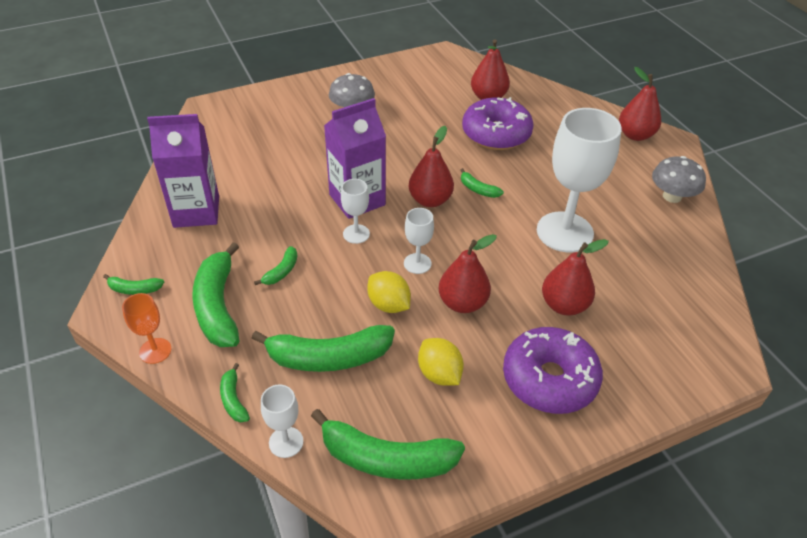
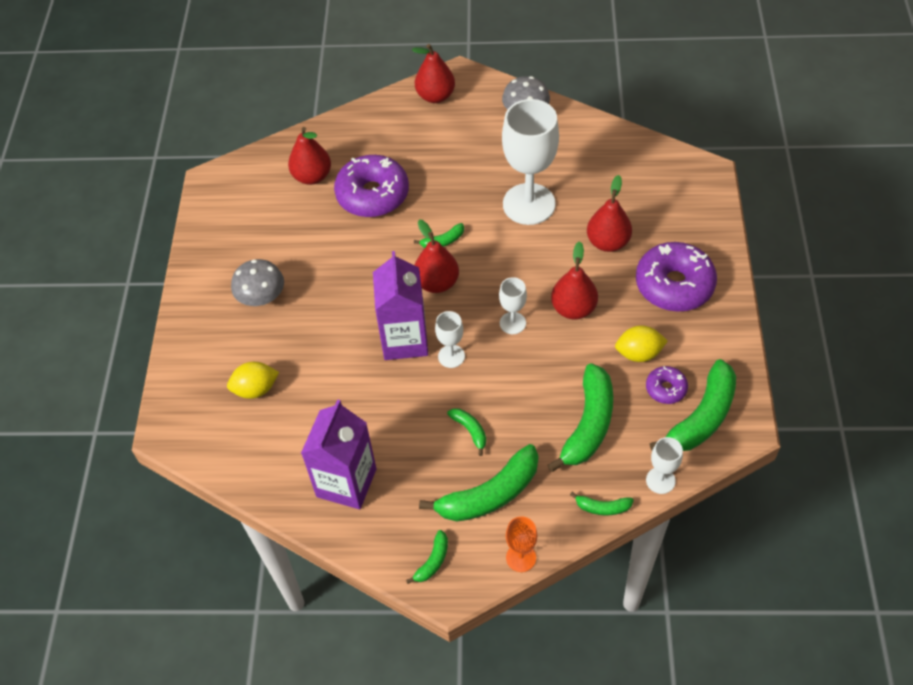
camera: 60 degrees left, 10 degrees up
(218, 306) = (490, 494): green banana -> green banana turned 45 degrees counterclockwise
(388, 305) = (550, 361): yellow lemon -> yellow lemon (256, 389)
(407, 412) = (666, 388): none -> purple donut

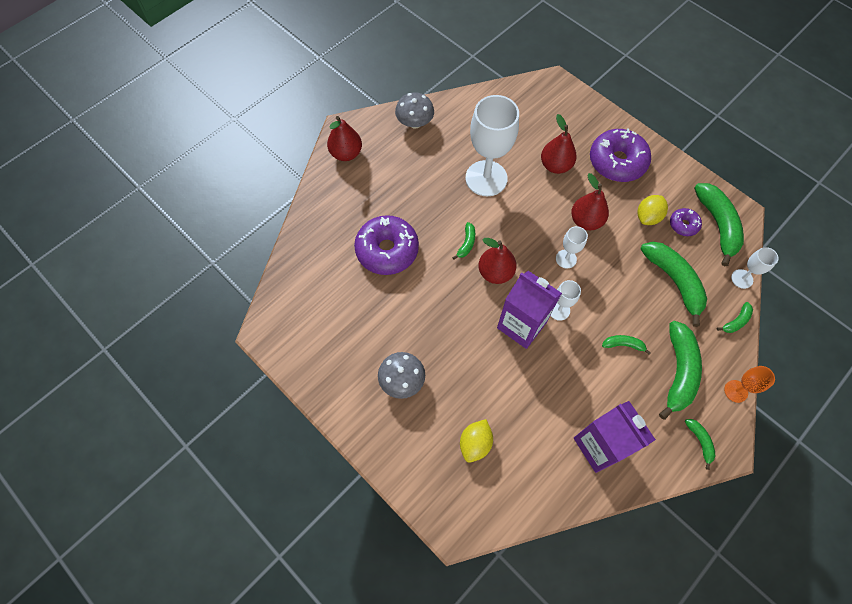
camera: 50 degrees left, 10 degrees up
(312, 176) = (332, 271): red pear -> none

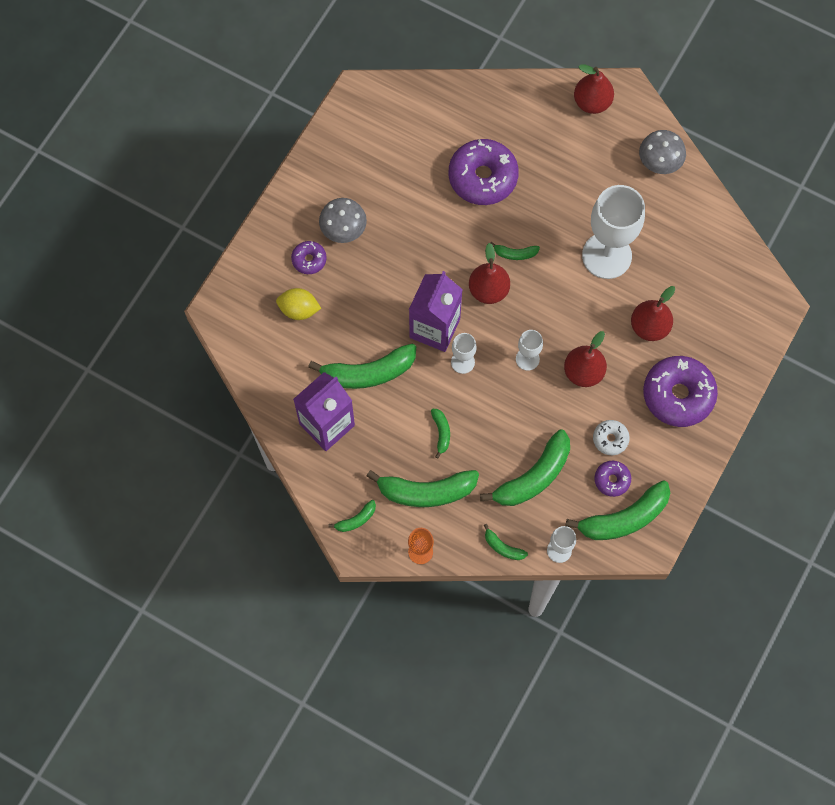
camera: 75 degrees right, 5 degrees up
(425, 421) = (309, 260): none -> purple donut
(553, 393) = (369, 372): none -> green banana
(647, 217) = (610, 439): yellow lemon -> white donut

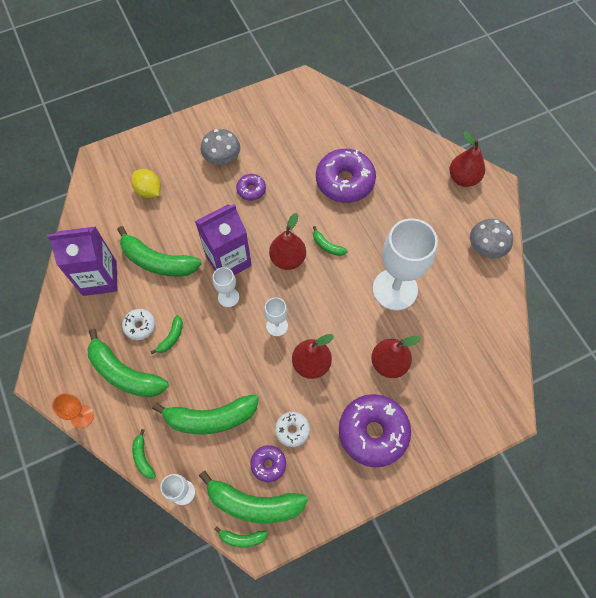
camera: 35 degrees right, 5 degrees down
(309, 260) = (183, 164): purple donut -> purple donut (251, 190)
(356, 519) = (60, 359): green banana -> green banana (242, 538)
(404, 442) = (140, 326): none -> white donut

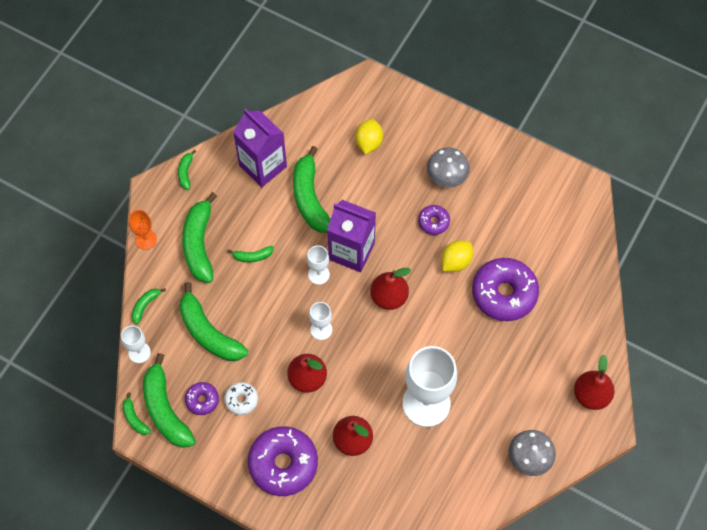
camera: 55 degrees right, 0 degrees up
(140, 326) = (245, 226): white donut -> none
(295, 196) = (456, 262): none -> yellow lemon
(327, 246) = (426, 321): green banana -> green banana (186, 172)

